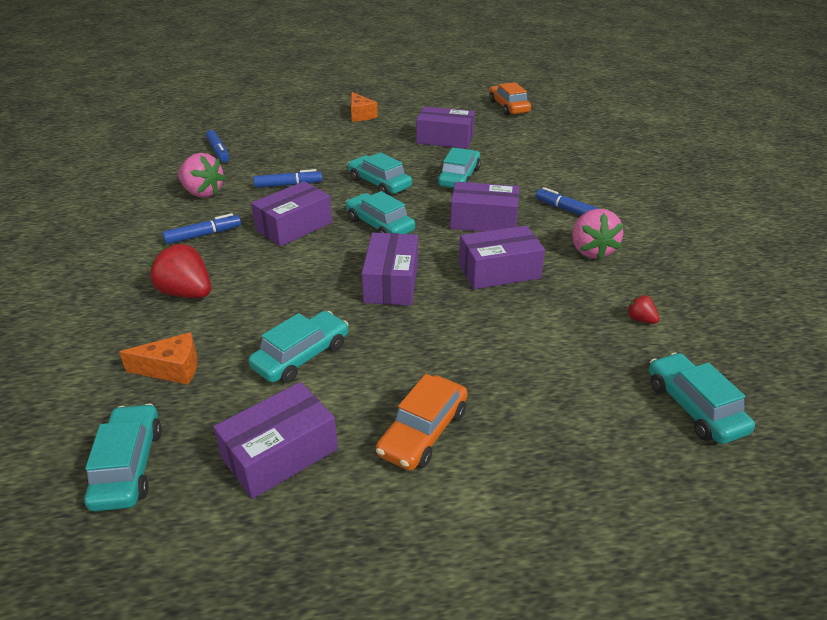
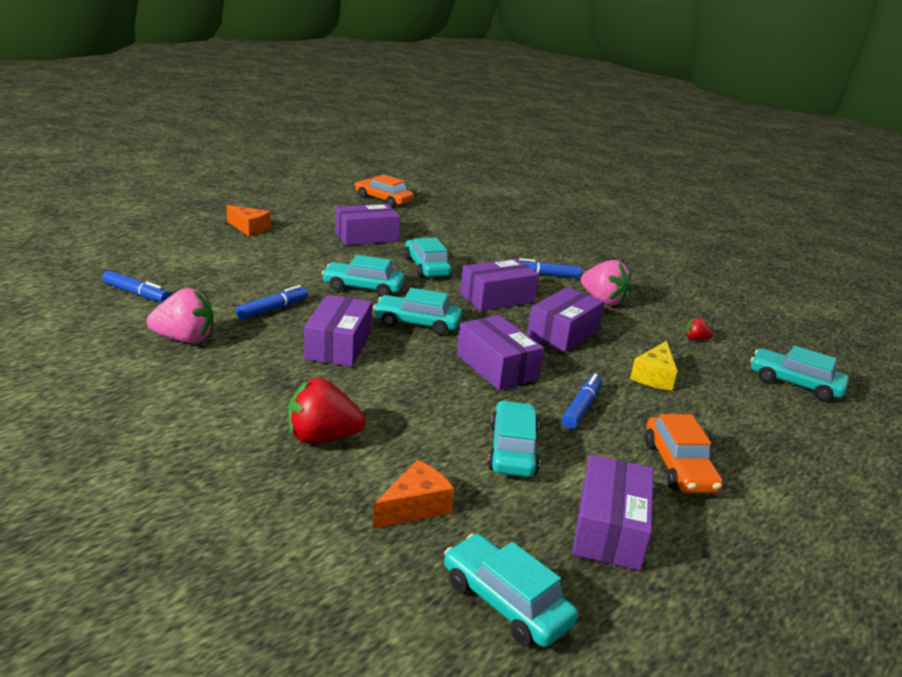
camera: 40 degrees left, 10 degrees down
(203, 235) = (253, 379): blue marker -> blue marker (581, 407)
(531, 341) = (654, 376): none -> yellow cheese

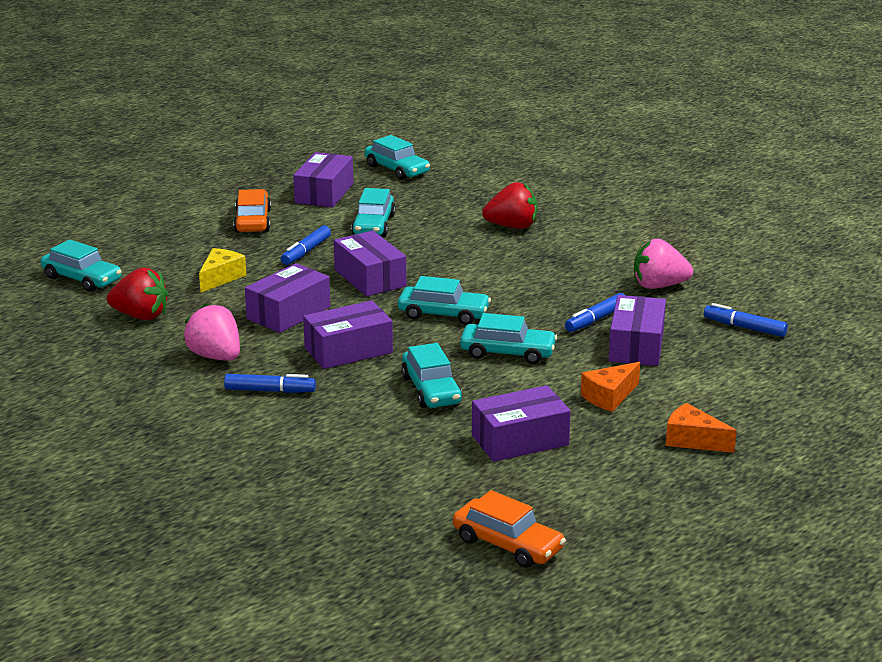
camera: 175 degrees left, 0 degrees up
(338, 345) = (518, 288): purple box -> purple box (636, 346)
(415, 507) = (445, 198): orange cheese -> orange cheese (609, 397)
(695, 339) = (141, 316): red strawberry -> red strawberry, size x2.08

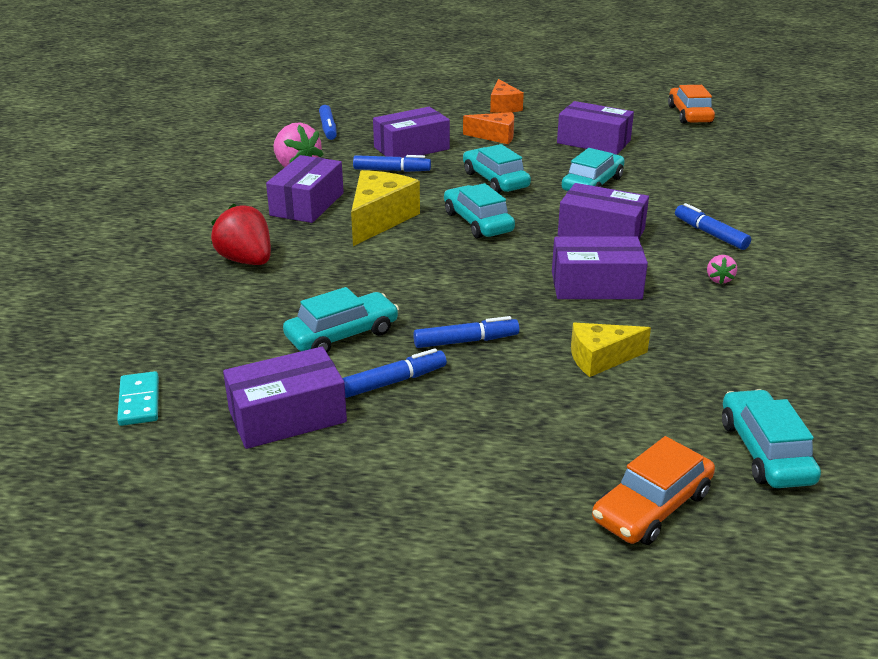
camera: 130 degrees left, 5 degrees up
(141, 316) = (744, 357): red strawberry -> none
(215, 356) = (719, 279): pink strawberry -> pink strawberry, size x0.48
(252, 221) = (441, 422): orange car -> orange car (652, 506)
(305, 222) = (393, 382): none -> blue marker
(370, 278) = (467, 280): purple box -> purple box (307, 204)
(397, 169) = (139, 401): turquoise car -> turquoise domino
(507, 283) = (379, 219): none -> yellow cheese

